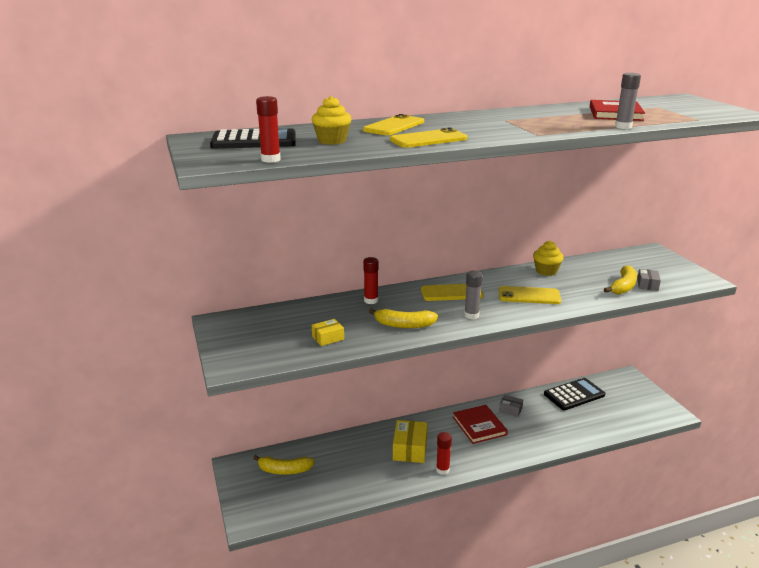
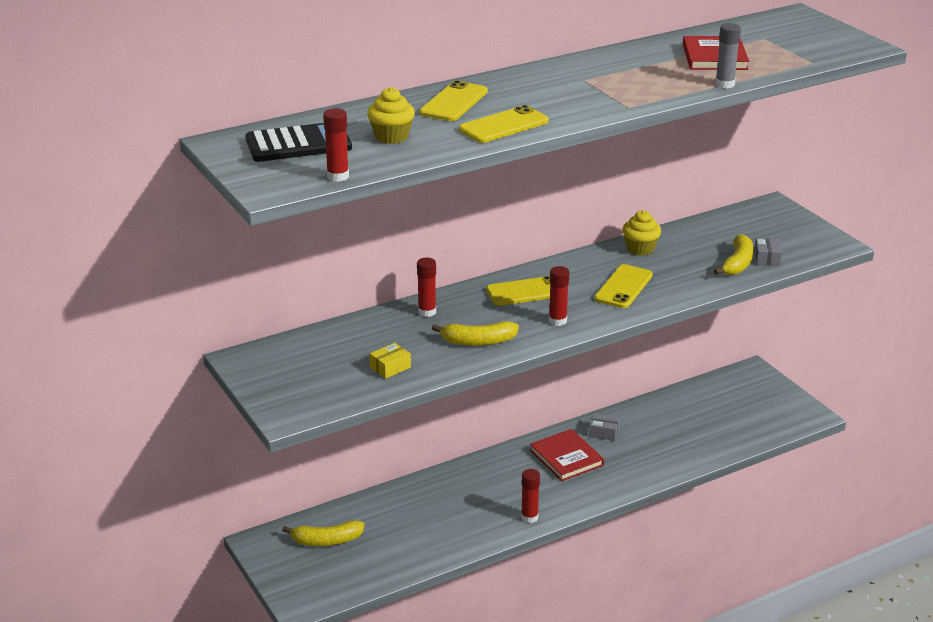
camera: 10 degrees left, 5 degrees up
(410, 449) = (482, 496): yellow box -> none
(471, 315) = (557, 321): grey glue stick -> red glue stick
(529, 296) = (623, 287): yellow phone -> yellow phone turned 60 degrees counterclockwise
(574, 395) = (684, 403): black calculator -> none

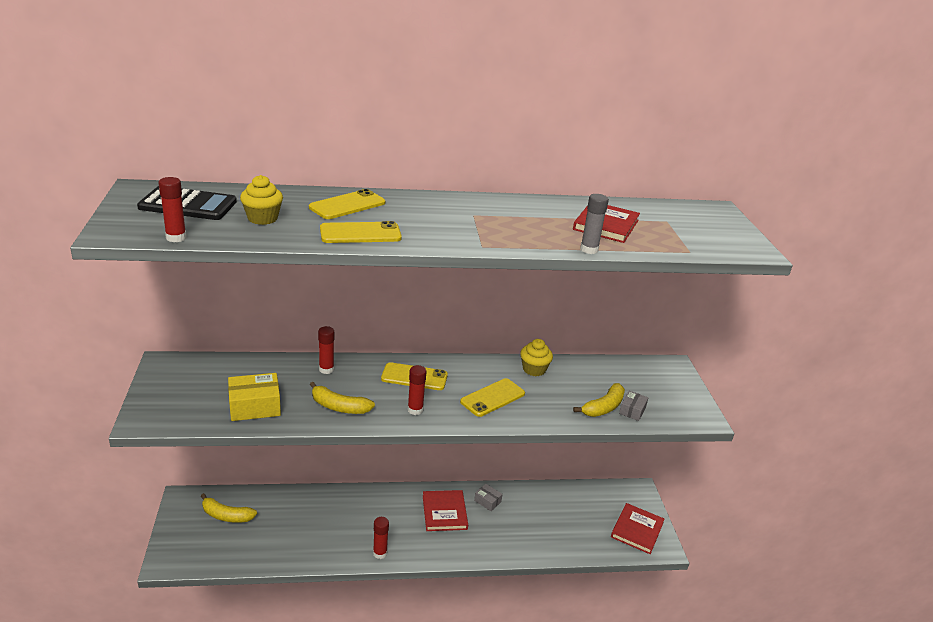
camera: 20 degrees right, 0 degrees up
(390, 367) = (255, 406): yellow box -> yellow box, size x1.78
(776, 408) = (637, 530): none -> red book

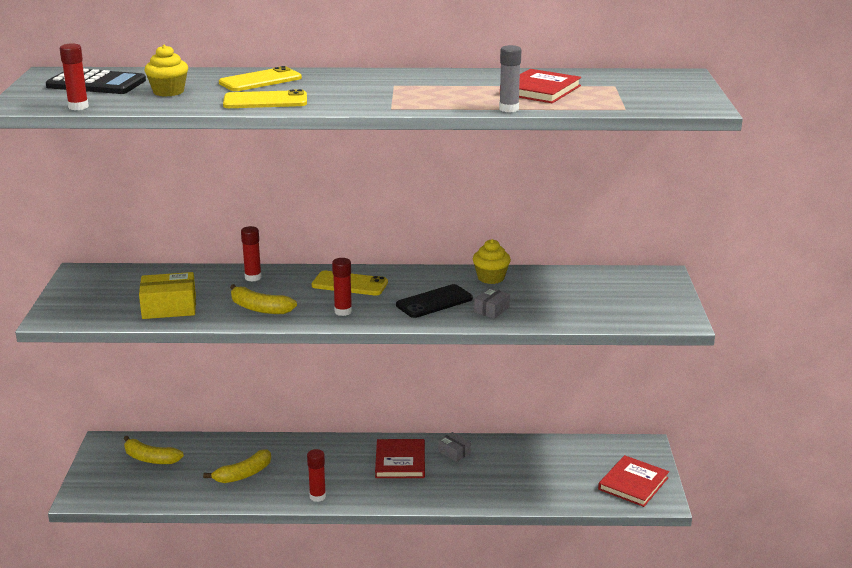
camera: 10 degrees right, 5 degrees down
(492, 398) = (434, 302): yellow phone -> black phone
(603, 407) = (562, 311): yellow banana -> yellow banana (243, 474)
(632, 410) = (596, 314): grey box -> grey box (491, 310)

